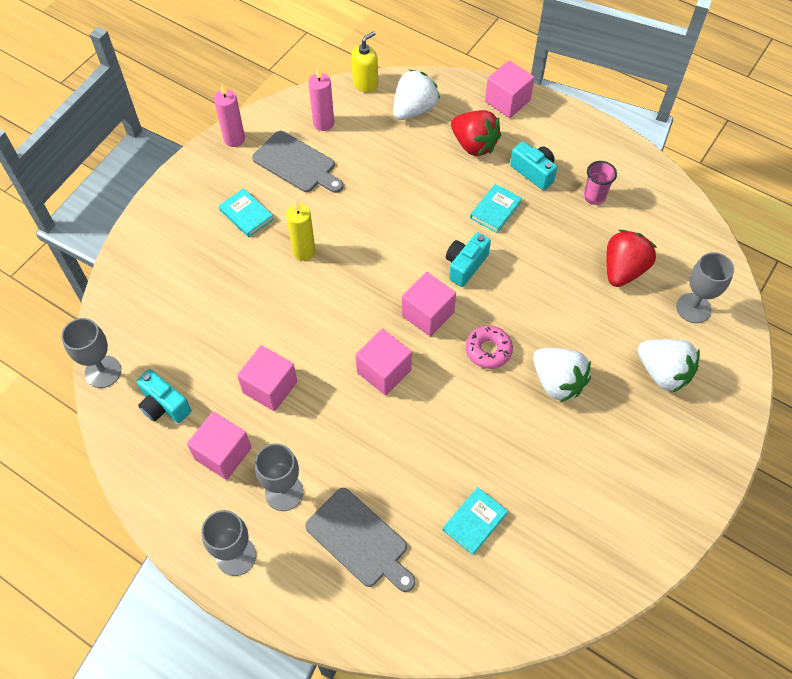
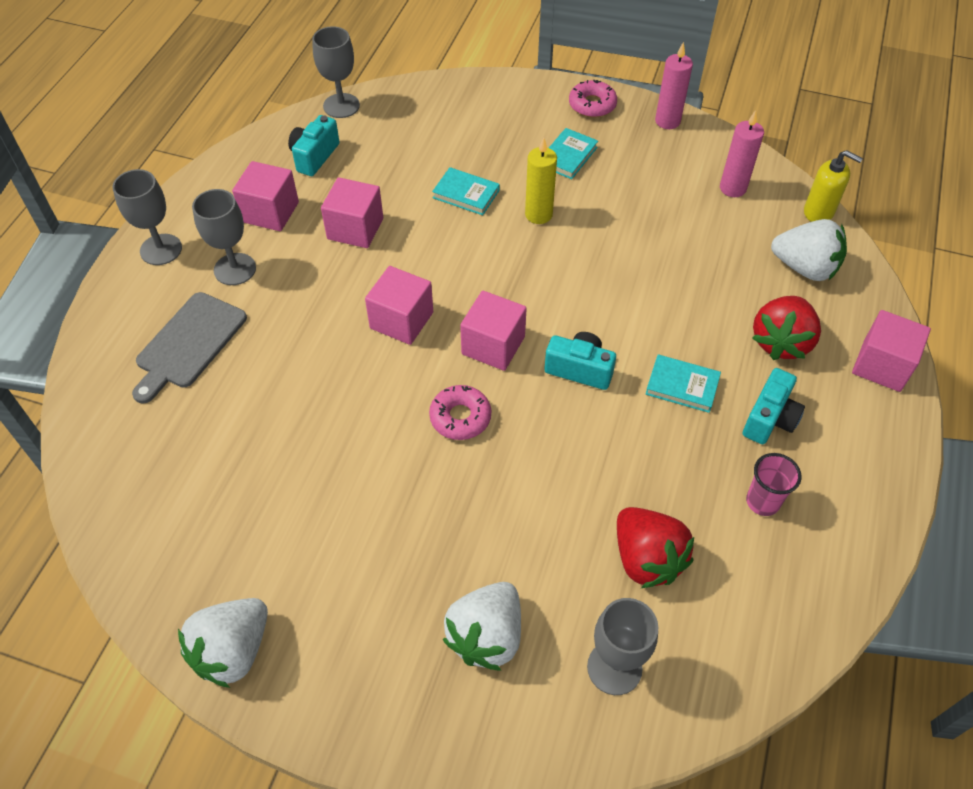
camera: 75 degrees right, 5 degrees down
(192, 182) = (592, 105): none -> pink donut
(296, 164) = (659, 179): grey cutting board -> none
(474, 522) = (224, 446): turquoise book -> turquoise book (466, 194)
(557, 382) = (434, 503): white strawberry -> white strawberry (233, 651)
(623, 270) = (646, 559): red strawberry -> red strawberry turned 45 degrees clockwise

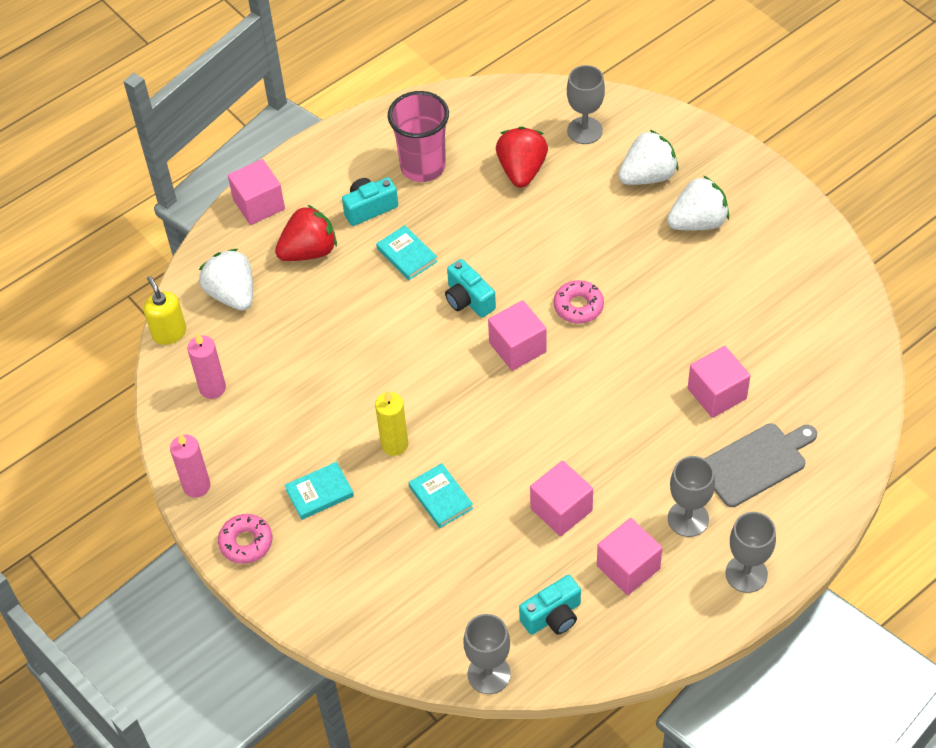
camera: 145 degrees left, 0 degrees up
(233, 651) = (806, 235): white strawberry -> white strawberry (698, 222)
(401, 320) = (574, 402): pink cube -> pink cube (717, 393)
(762, 502) = (423, 167): pink cup -> pink cup, size x1.84

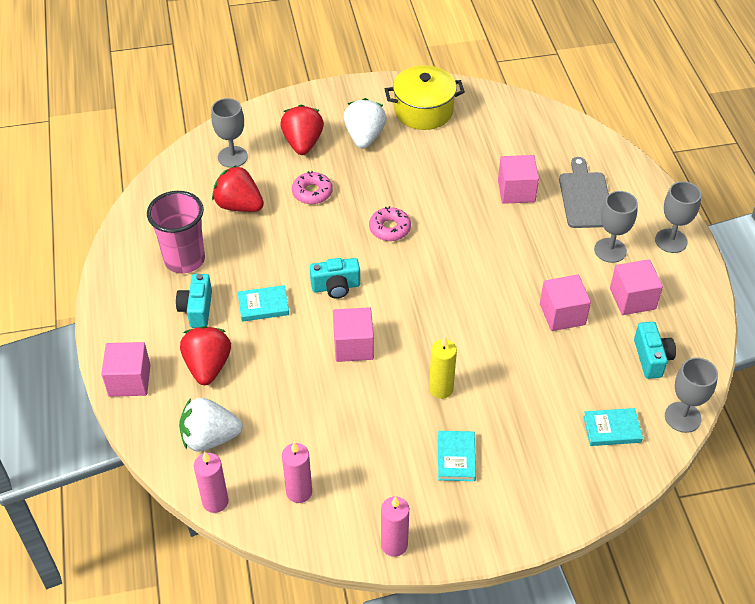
camera: 65 degrees left, 5 degrees down
(169, 333) = (215, 501): yellow soap dispenser -> pink candle
(246, 542) = (474, 530): pink donut -> pink donut (312, 192)
(440, 498) = (509, 380): turquoise book -> turquoise book (612, 429)
(517, 347) = (401, 277): pink cube -> pink cube (353, 346)
(647, 176) = (303, 143): white strawberry -> red strawberry
(780, 254) = (423, 111): none -> yellow pot

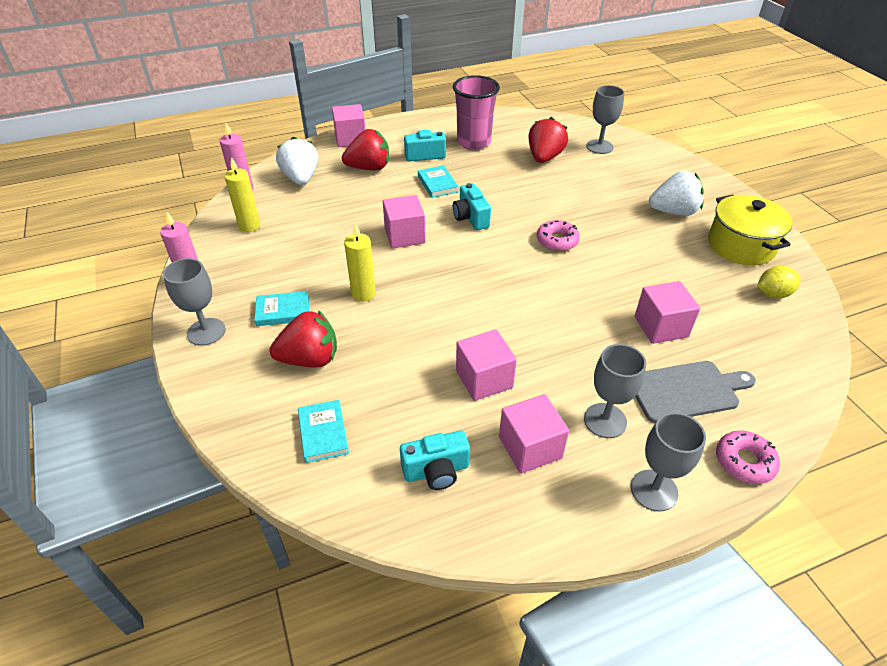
camera: 80 degrees right, 5 degrees down
(299, 492) = (249, 226): pink candle -> yellow candle
(303, 143) = (640, 178): red strawberry -> red strawberry (310, 359)
(312, 192) = (580, 191): pink donut -> pink donut (744, 461)
(488, 115) = (772, 294): none -> yellow lemon
(682, 417) = (346, 508): grey goblet -> grey goblet (206, 332)

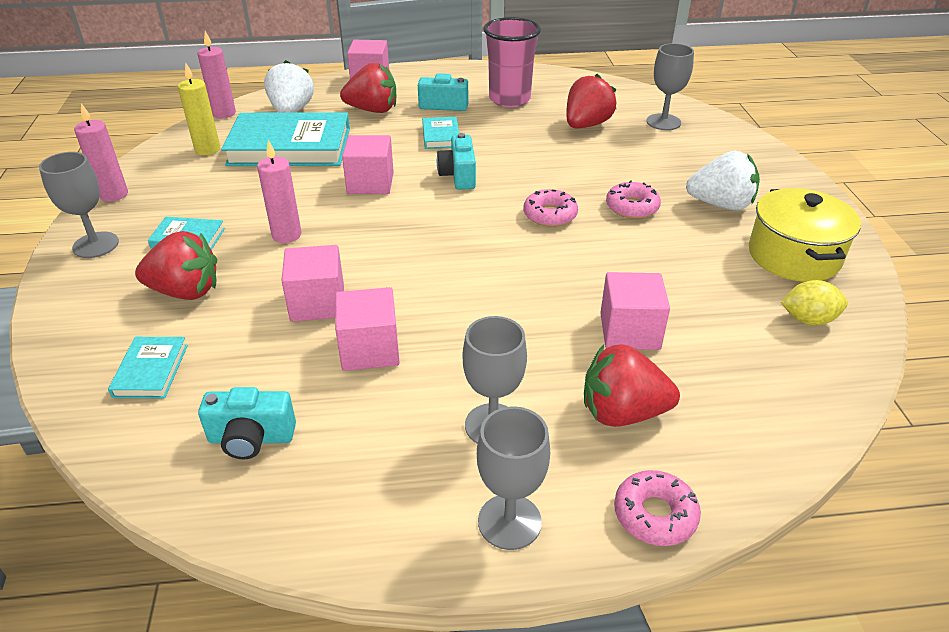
camera: 15 degrees right, 5 degrees down
(319, 212) = (290, 146): none -> turquoise book
(363, 294) = (286, 235): yellow candle -> pink candle
(530, 447) = (379, 436): pink cube -> pink cube (317, 303)
(612, 224) = (632, 207): none -> pink donut
(687, 391) = (622, 412): grey cutting board -> red strawberry

